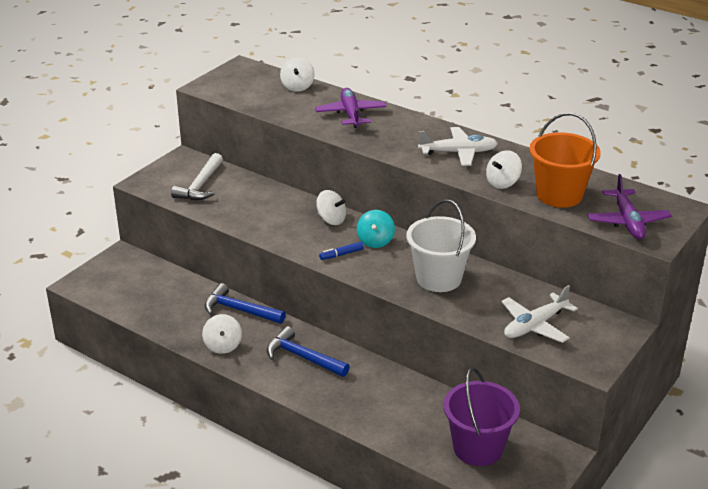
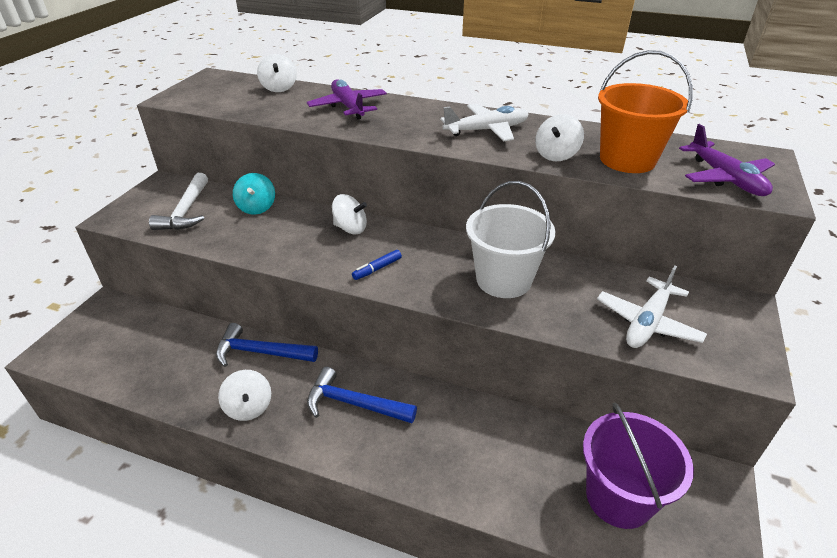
camera: 15 degrees left, 5 degrees up
(375, 241) = (410, 246): turquoise spinning top -> turquoise spinning top (257, 207)

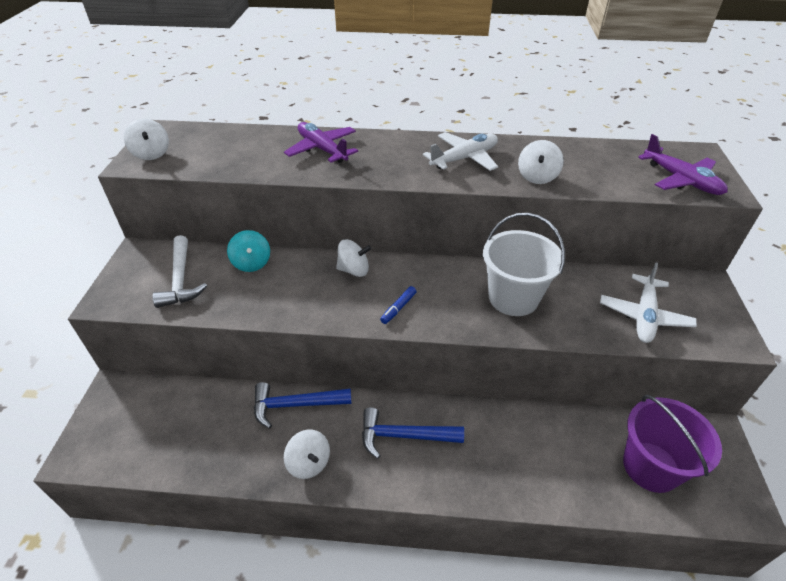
camera: 15 degrees left, 5 degrees up
(279, 88) = (240, 136): white spinning top -> white spinning top (151, 154)
(627, 160) = (597, 173): orange bucket -> none

